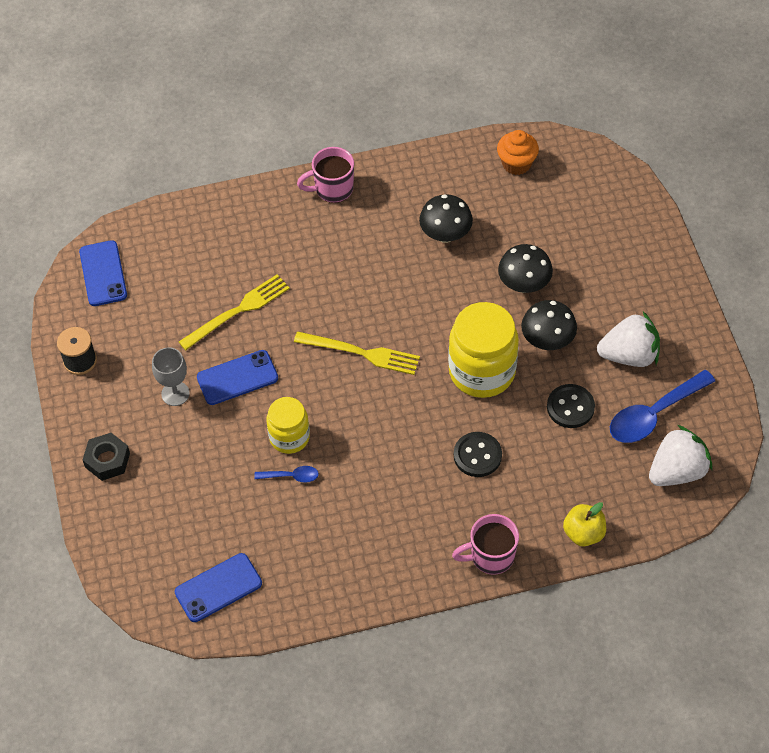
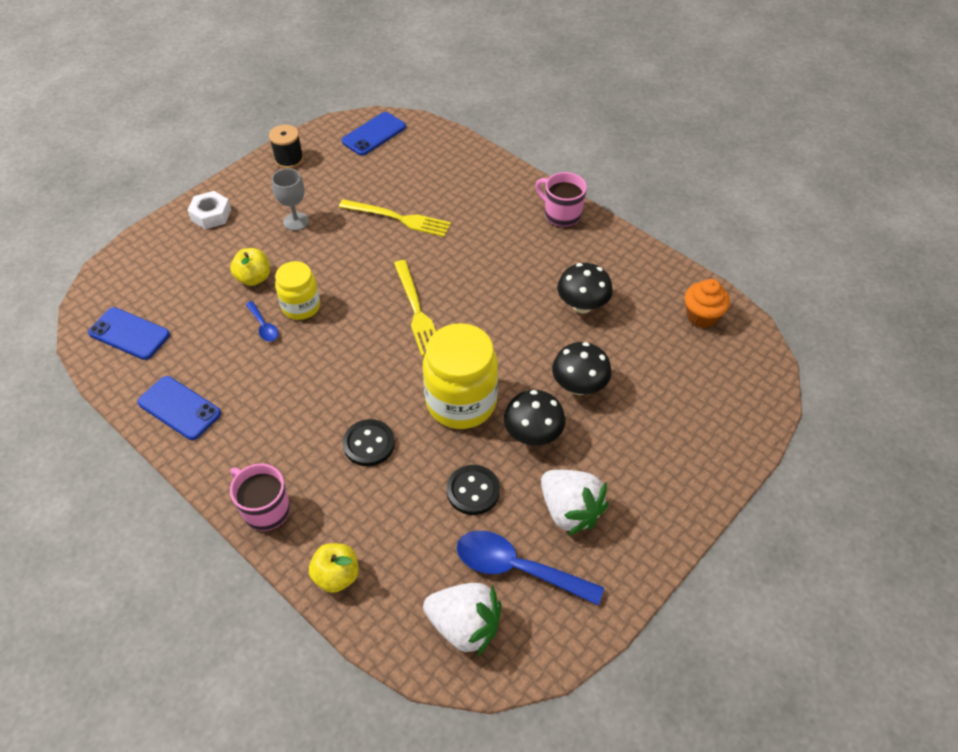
camera: 55 degrees right, 5 degrees down
(107, 460) = (211, 215): black nut -> white nut
(224, 459) = (254, 278): none -> yellow apple
(237, 378) = (336, 248): blue phone -> blue phone (179, 408)

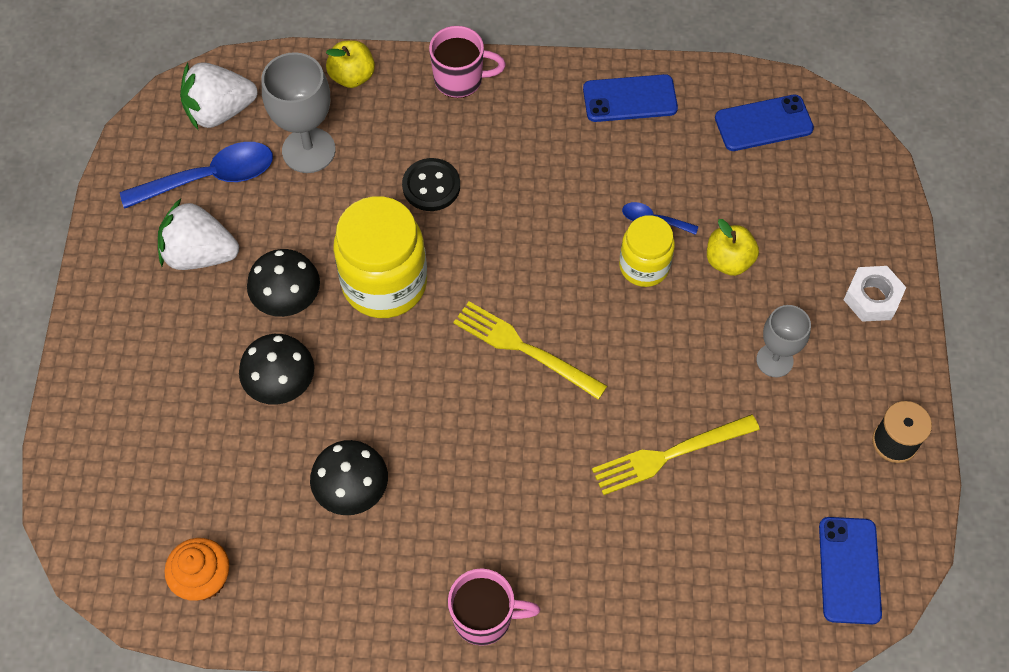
camera: 140 degrees right, 10 degrees up
(426, 535) = (308, 150): none -> grey goblet
(473, 491) = (300, 212): black button -> none

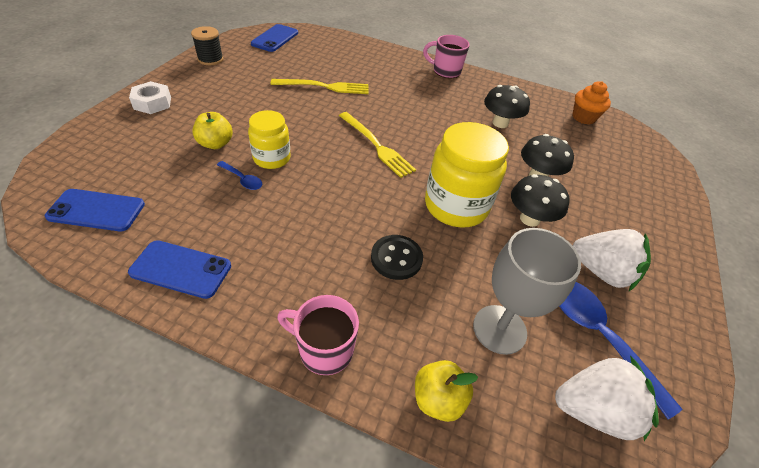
camera: 165 degrees left, 15 degrees down
(210, 178) = (598, 336): blue spoon -> blue spoon turned 60 degrees clockwise
(774, 360) = (236, 98): grey goblet -> none

